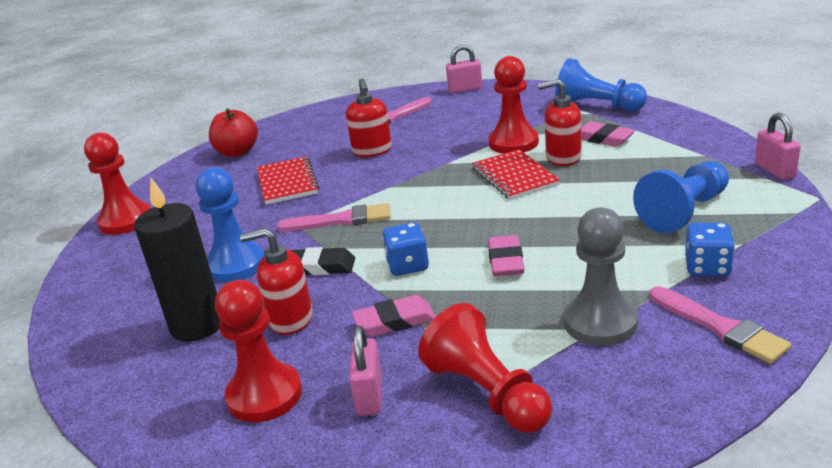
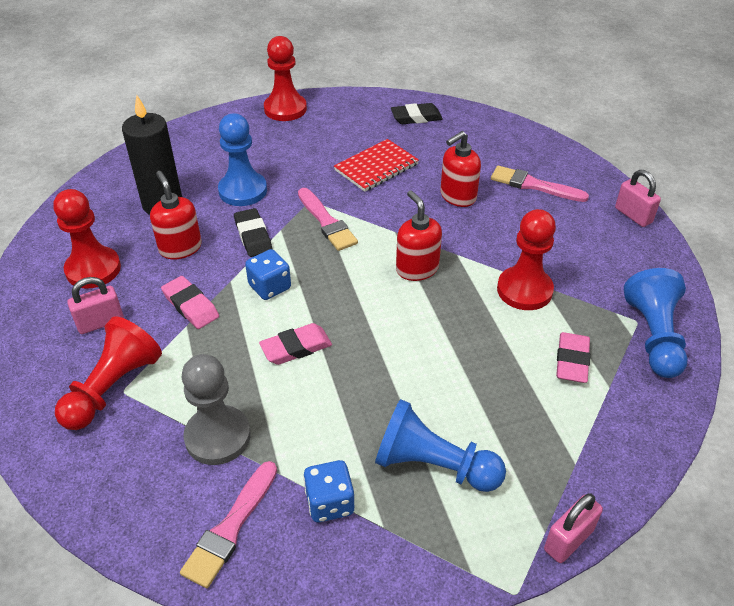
camera: 60 degrees right, 15 degrees up
(237, 152) = (416, 117): red apple -> black eraser
(514, 177) = (451, 311): red notebook -> none
(563, 157) = (510, 338): red soap dispenser -> red soap dispenser (417, 269)

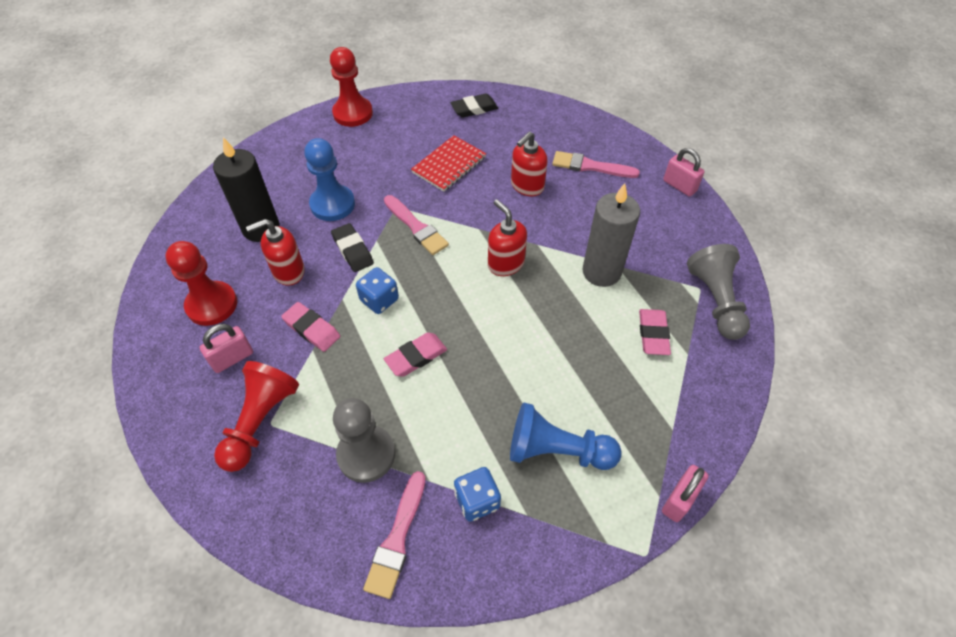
camera: 10 degrees left, 10 degrees up
(180, 248) = (288, 271): red soap dispenser -> red soap dispenser turned 75 degrees counterclockwise
(524, 290) = (601, 272): red pawn -> grey candle
(653, 336) = (715, 301): blue pawn -> grey pawn

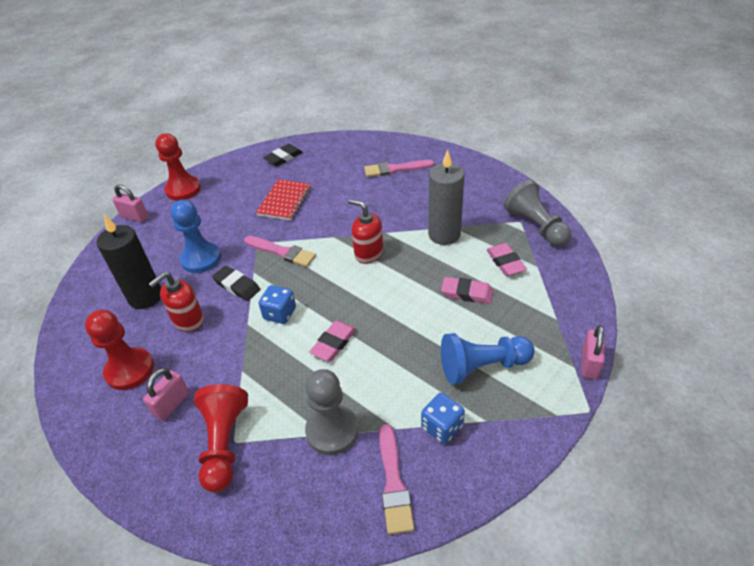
camera: 20 degrees left, 10 degrees down
(312, 329) = (233, 356): pink eraser -> pink eraser (467, 293)
(527, 186) = (355, 196): red soap dispenser -> none
(679, 186) = (467, 162): pink padlock -> pink padlock (134, 217)

